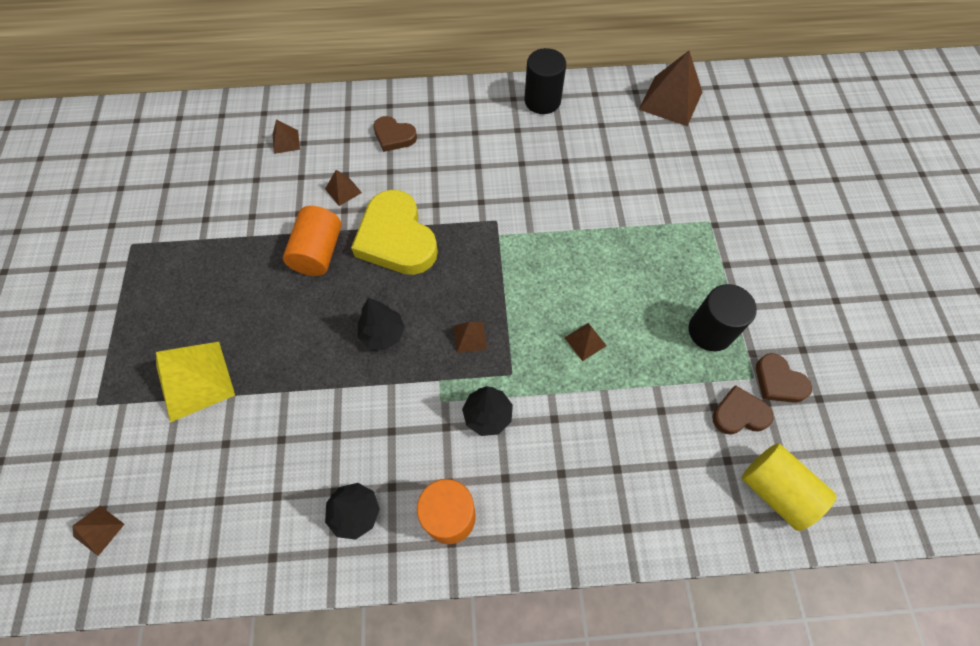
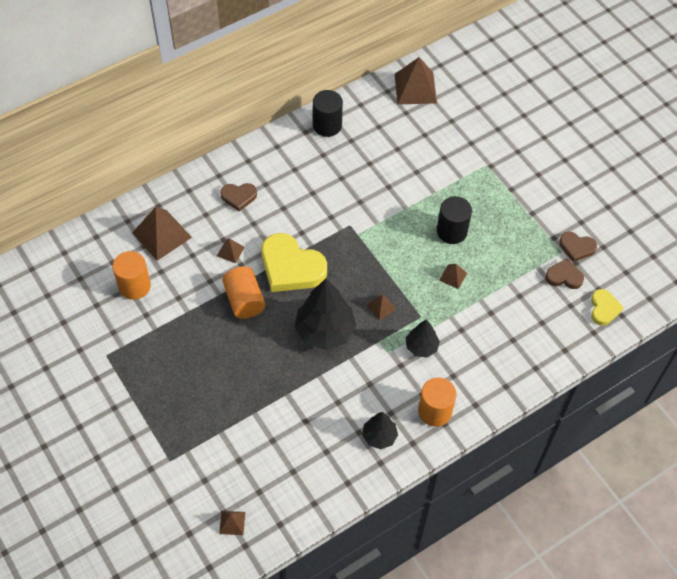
camera: 30 degrees left, 5 degrees down
(195, 380) = (224, 415): yellow pyramid -> none
(218, 183) = (134, 286): none -> orange cylinder
(286, 141) = (162, 235): brown pyramid -> brown pyramid, size x2.05
(383, 334) = (325, 331): black tree -> black tree, size x1.80
(710, 331) = (523, 236): black cylinder -> black cylinder (451, 231)
(739, 414) = (564, 276): brown heart -> brown heart turned 45 degrees clockwise
(775, 490) = (604, 309): yellow cylinder -> yellow heart

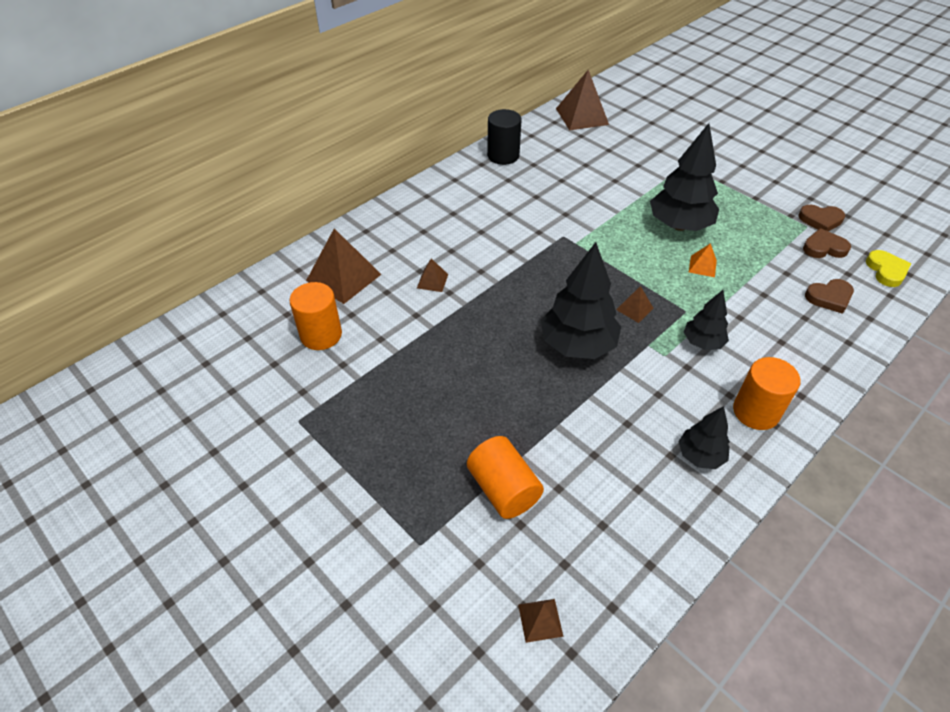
camera: 10 degrees left, 10 degrees down
(238, 197) = (426, 228): brown heart -> brown heart (829, 297)
(244, 300) = (465, 328): orange cylinder -> orange cylinder (503, 489)
(291, 267) = (511, 285): yellow heart -> none
(451, 231) = (679, 225): black cylinder -> black tree
(453, 276) = (702, 266): brown pyramid -> orange pyramid

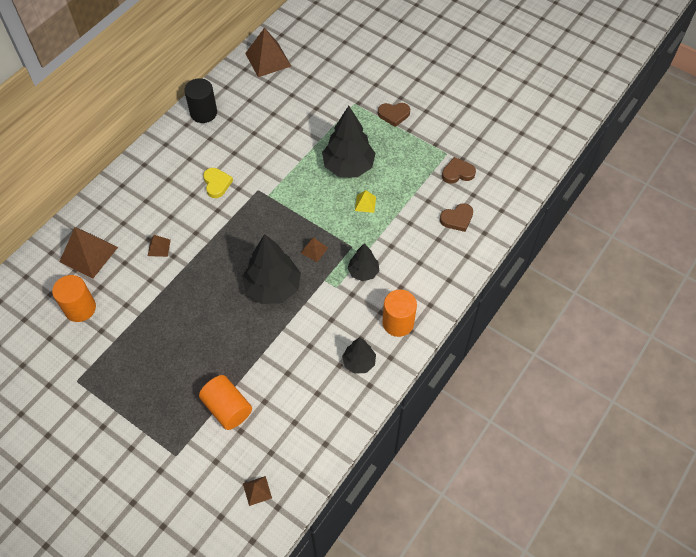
camera: 10 degrees left, 10 degrees up
(702, 266) = (365, 203): orange pyramid -> yellow pyramid
(820, 220) = (457, 146): brown heart -> brown heart (394, 115)
(886, 271) = (501, 188): yellow heart -> yellow heart (217, 184)

